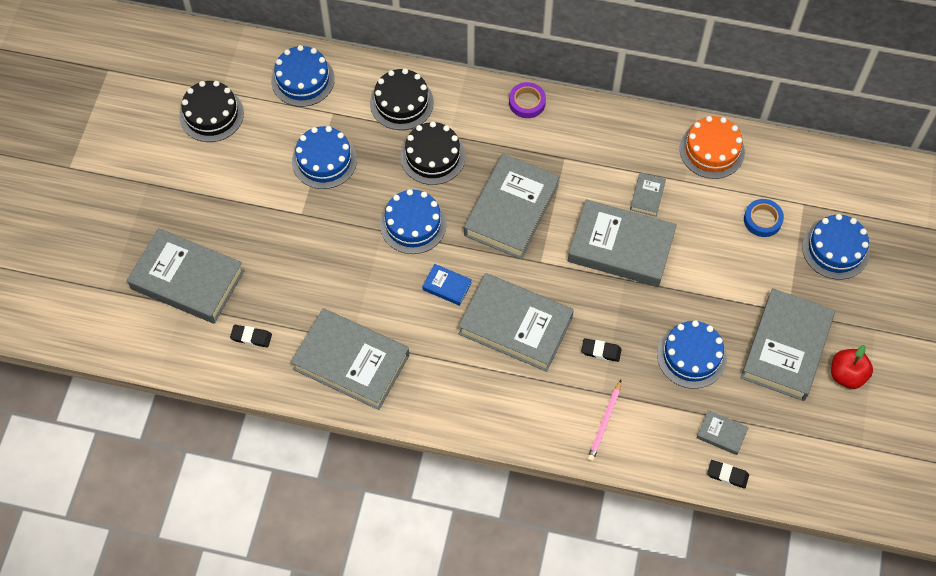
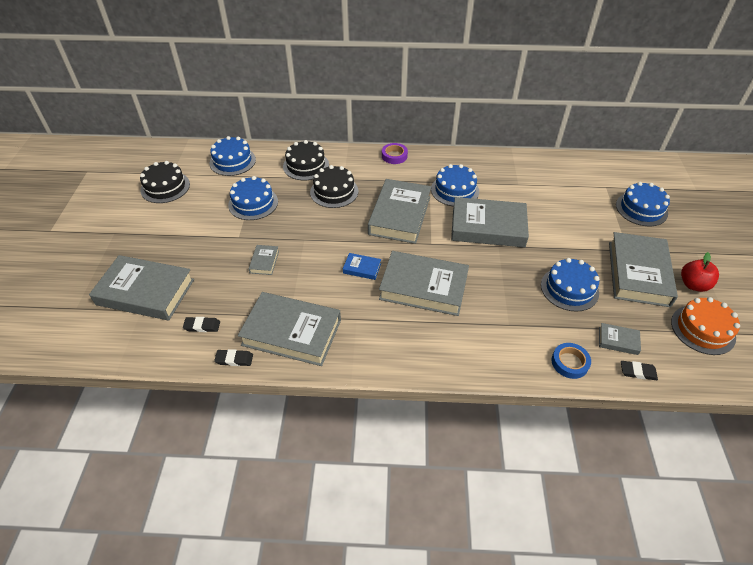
camera: 10 degrees left, 15 degrees down
(413, 224) = (327, 232): blue cake -> blue cake (455, 190)
(601, 351) = (497, 295): black eraser -> black eraser (234, 359)
(604, 422) = (519, 346): pink pencil -> none
(647, 196) = (495, 195): grey book -> grey book (264, 262)
(712, 150) = (530, 166): orange cake -> orange cake (703, 329)
(762, 220) = (582, 199): blue tape -> blue tape (569, 363)

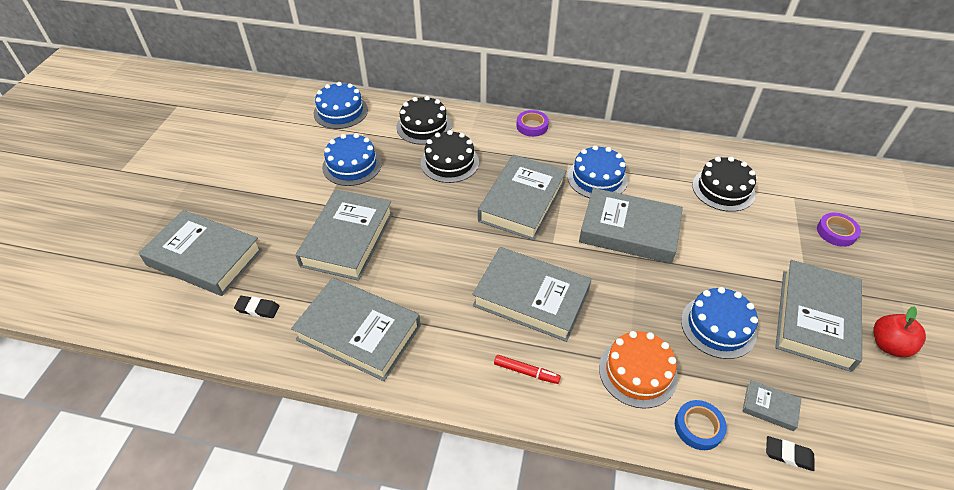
camera: 10 degrees right, 0 degrees up
(165, 187) = (258, 134): black cake -> black cake (723, 189)
(234, 359) = (284, 356): black eraser -> none
(264, 262) = (348, 239): grey book -> grey book, size x2.30
(362, 268) = (461, 263): blue book -> none
(432, 342) = (526, 372): none -> red marker
(641, 209) = (836, 232): blue cake -> purple tape
(703, 329) = (891, 409): orange cake -> orange cake (637, 372)

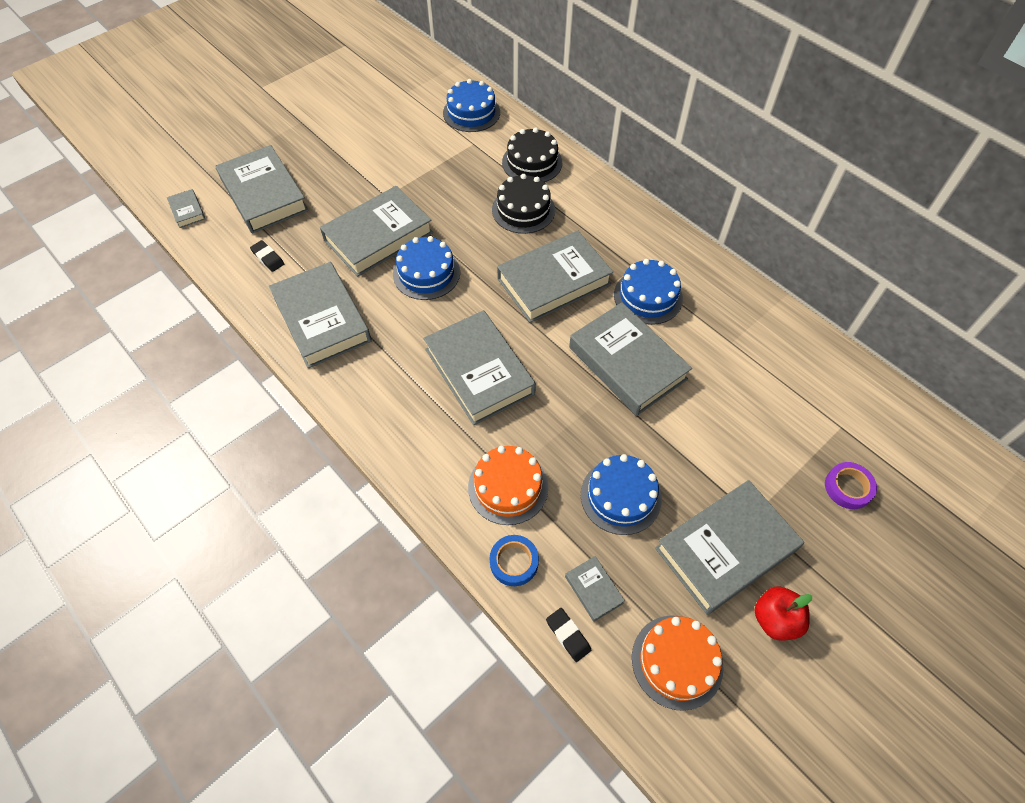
camera: 35 degrees right, 10 degrees up
(132, 310) = (187, 211): none -> grey book
(352, 165) = (437, 170): blue cake -> blue cake (426, 273)
(526, 372) = (418, 428): red marker -> none
(532, 126) = (635, 212): purple tape -> none
(723, 189) = (769, 377): black cake -> none
(869, 419) = (677, 661): none -> orange cake

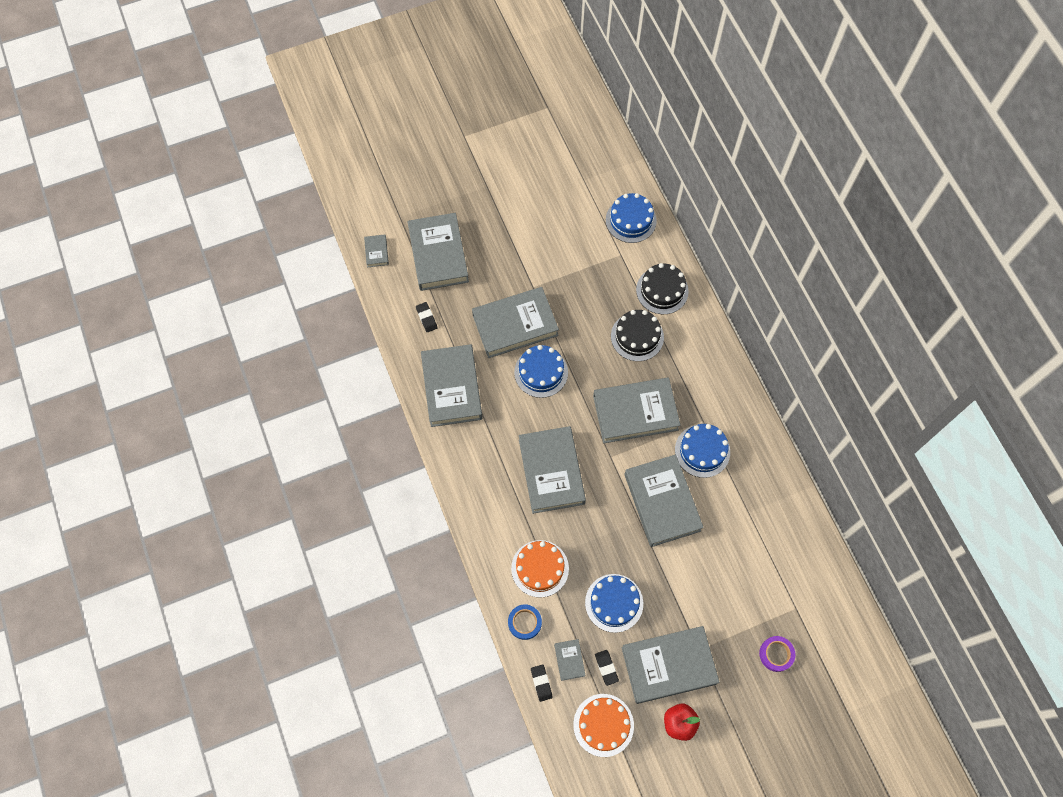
camera: 20 degrees right, 10 degrees up
(647, 582) = (606, 667): none -> black eraser

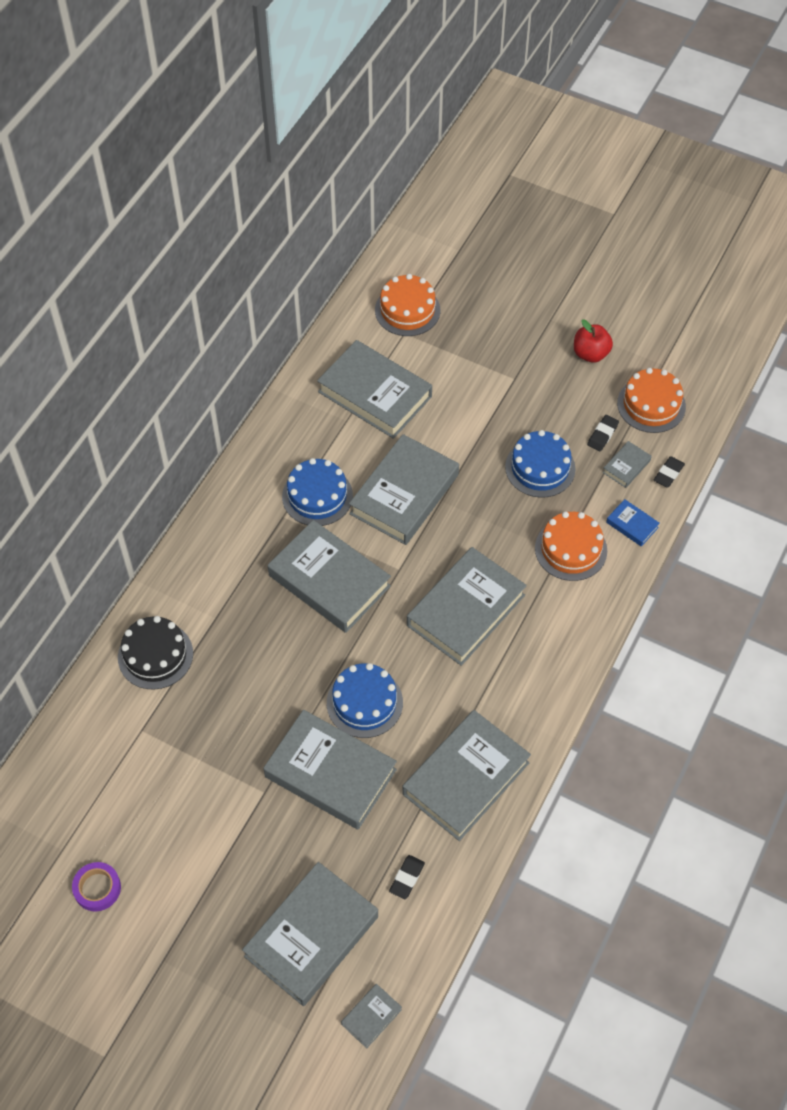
camera: 130 degrees left, 10 degrees down
(524, 622) = (632, 525): blue tape -> blue book
(631, 220) = (82, 753): blue cake -> none
(637, 336) = (236, 640): black cake -> none
(668, 665) = (551, 391): grey book -> grey book (375, 394)
(776, 654) = (460, 323): purple tape -> purple tape (97, 888)
(815, 627) = (407, 310): none -> orange cake

